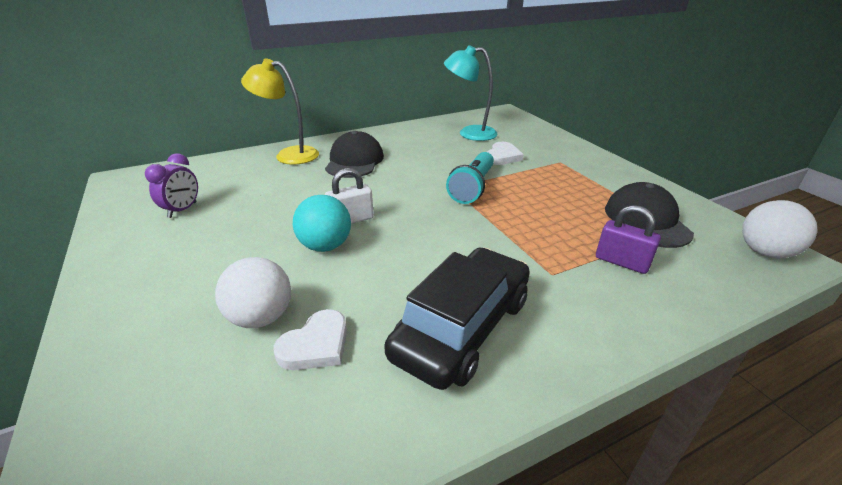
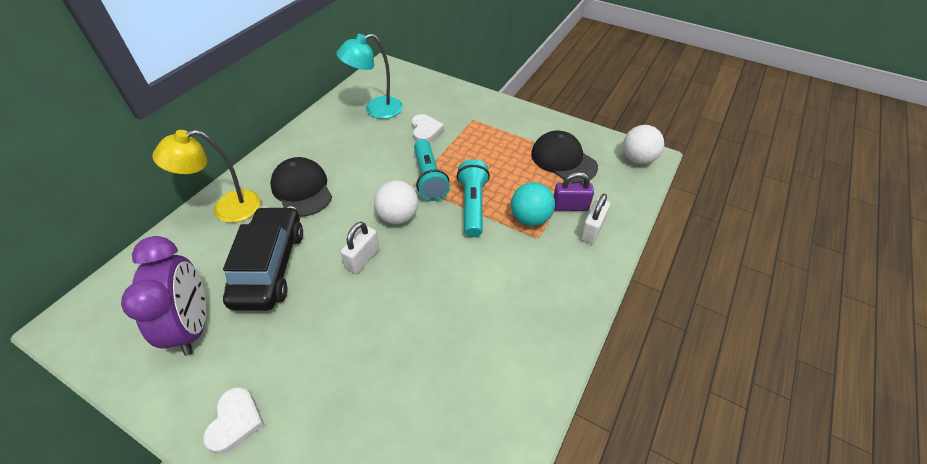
camera: 35 degrees left, 15 degrees up
(182, 210) = (193, 326): purple clock -> purple clock, size x1.80
(261, 317) = (382, 381): white ball -> white ball (398, 216)
(316, 345) = (440, 378): white heart -> white heart (235, 421)
(325, 246) = (367, 295): turquoise ball -> turquoise ball (530, 218)
(462, 328) = (516, 311): black car -> black car (270, 266)
(498, 221) = (472, 205): none -> turquoise flashlight
(636, 295) = (592, 230): none -> white padlock

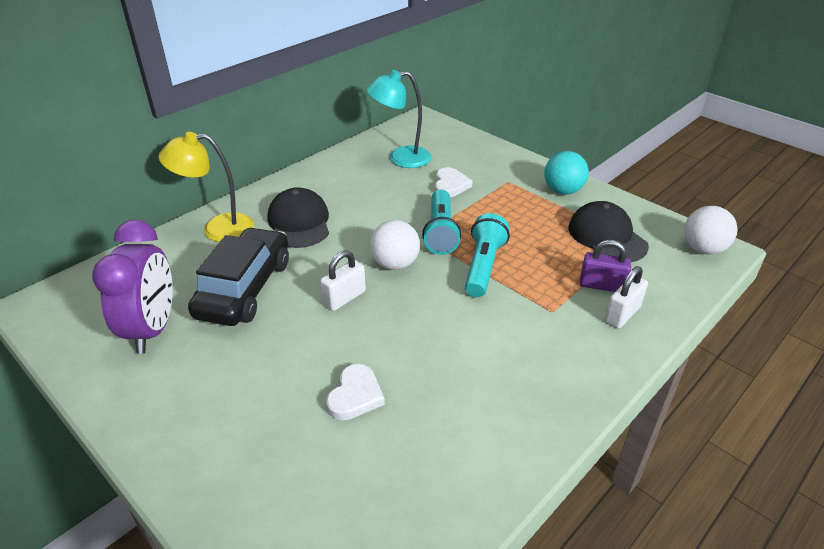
camera: 15 degrees right, 10 degrees down
(235, 421) = (167, 425): white heart -> white heart (355, 395)
(530, 218) = (548, 290): turquoise ball -> turquoise ball (563, 191)

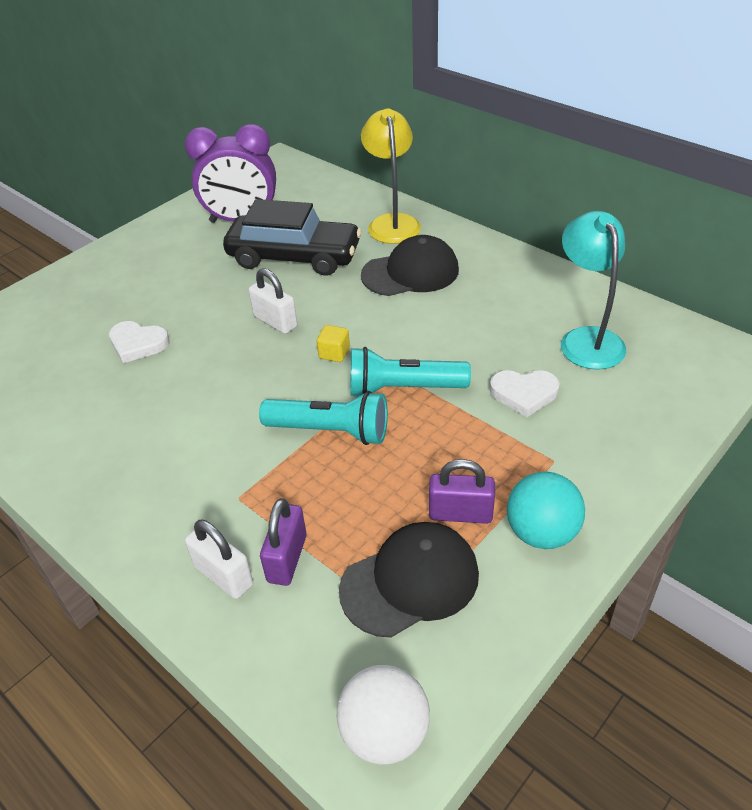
camera: 90 degrees right, 5 degrees up
(395, 264) = (334, 353): white ball -> yellow cube
(553, 216) = (460, 513): none -> purple padlock

